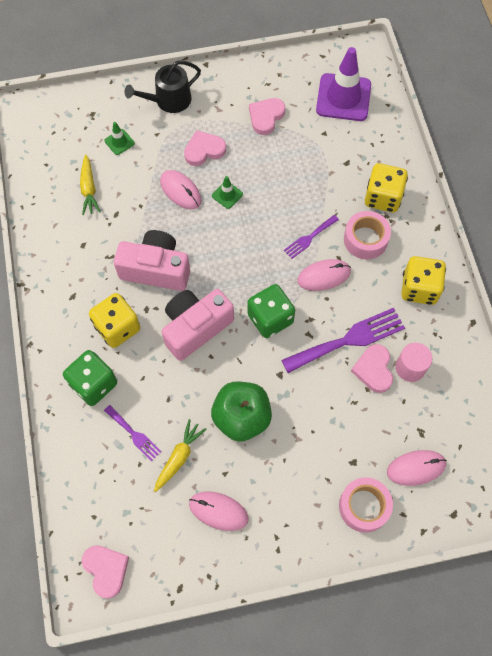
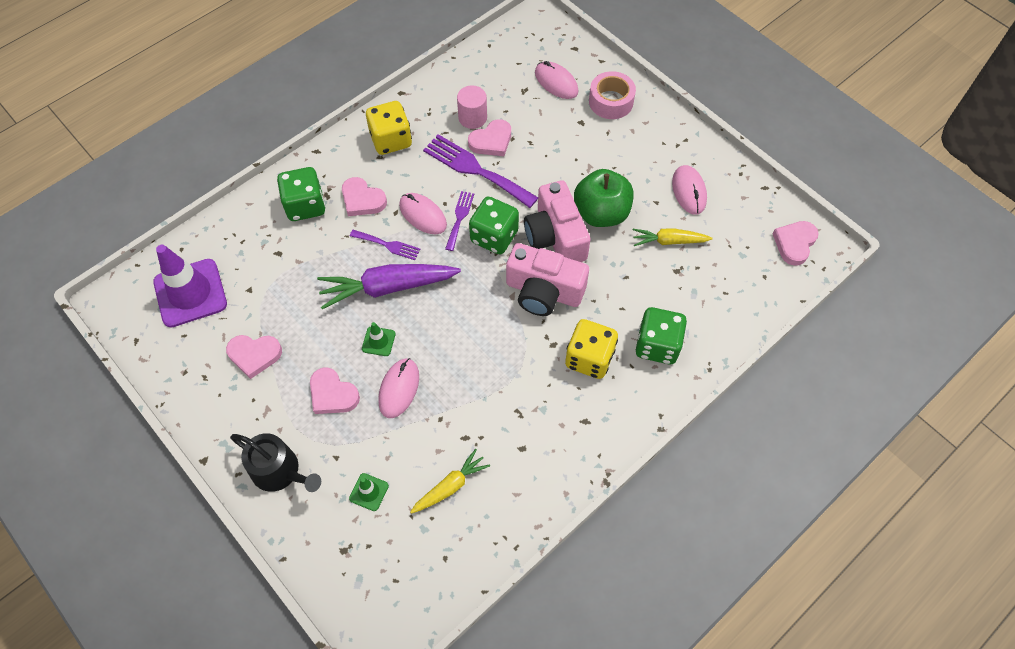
camera: 120 degrees left, 5 degrees down
(133, 434) = (676, 286): purple fork -> purple fork (459, 218)
(156, 269) = (505, 360): pink camera -> pink camera (555, 236)
(269, 221) = (388, 287): none -> purple carrot
(365, 239) = (362, 200): pink tape -> pink heart
(383, 197) = (305, 206): yellow dice -> green dice

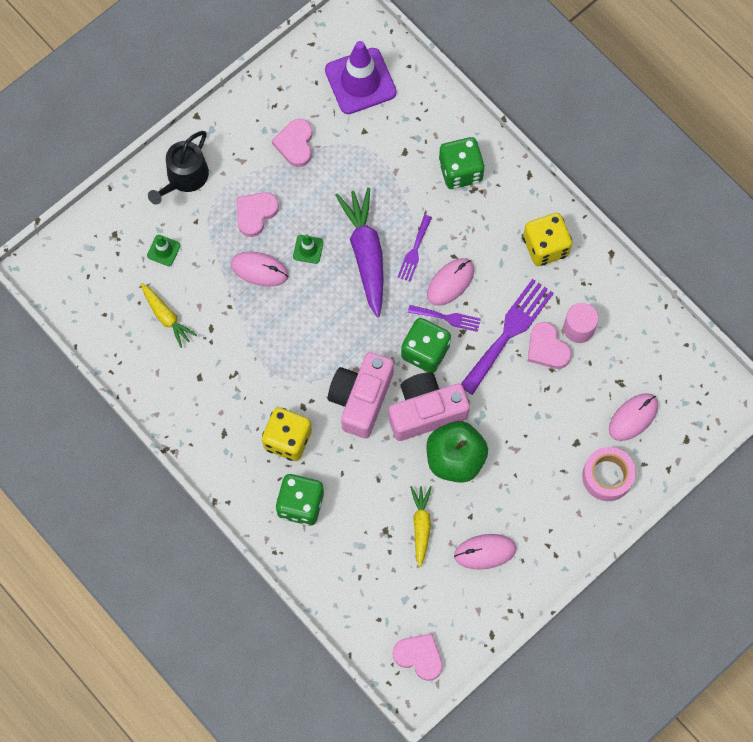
camera: 90 degrees right, 10 degrees up
(362, 200) = (468, 224): pink heart -> none

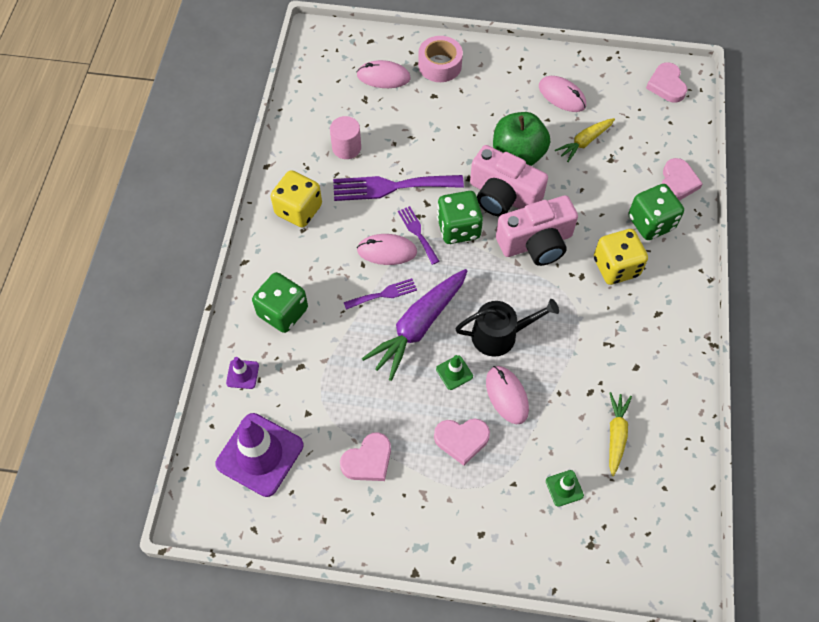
camera: 130 degrees left, 10 degrees down
(184, 177) = (483, 530): black watering can -> black watering can (500, 335)
(432, 110) = (242, 374): none -> purple traffic cone
(547, 348) = (380, 156): pink heart -> pink heart (677, 183)

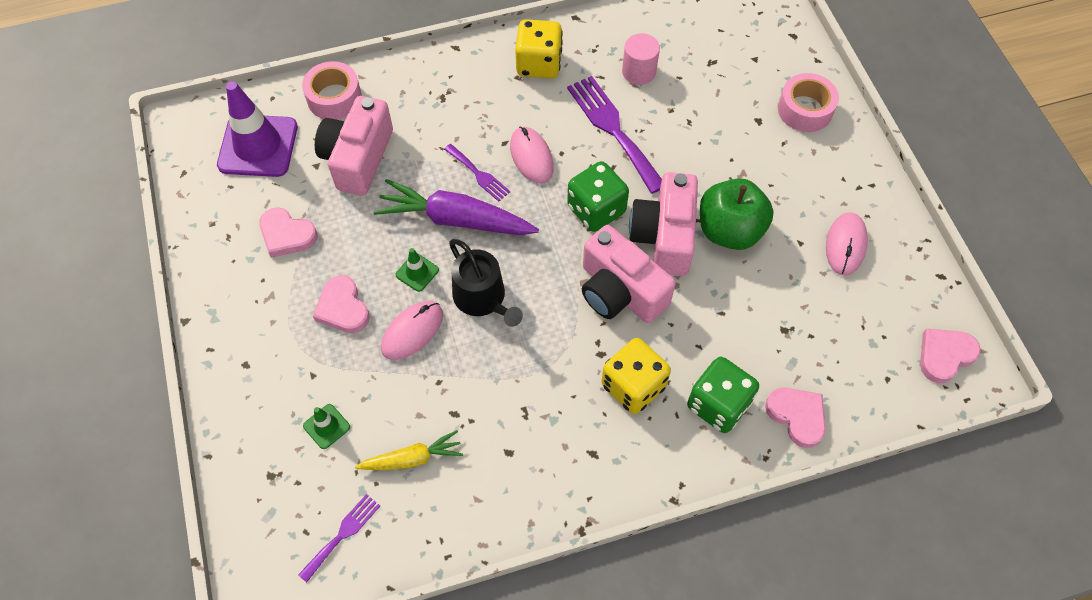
camera: 65 degrees right, 0 degrees up
(242, 374) = (334, 98): purple traffic cone -> pink tape
(283, 312) = (415, 100): green dice -> none
(318, 377) = (358, 158): none -> pink camera
(383, 77) = (752, 66): pink mouse -> none
(418, 233) = (569, 175): purple fork -> purple fork (342, 535)
(584, 142) = (792, 292): yellow carrot -> none
(677, 183) = (797, 416): pink heart -> pink heart turned 120 degrees counterclockwise

